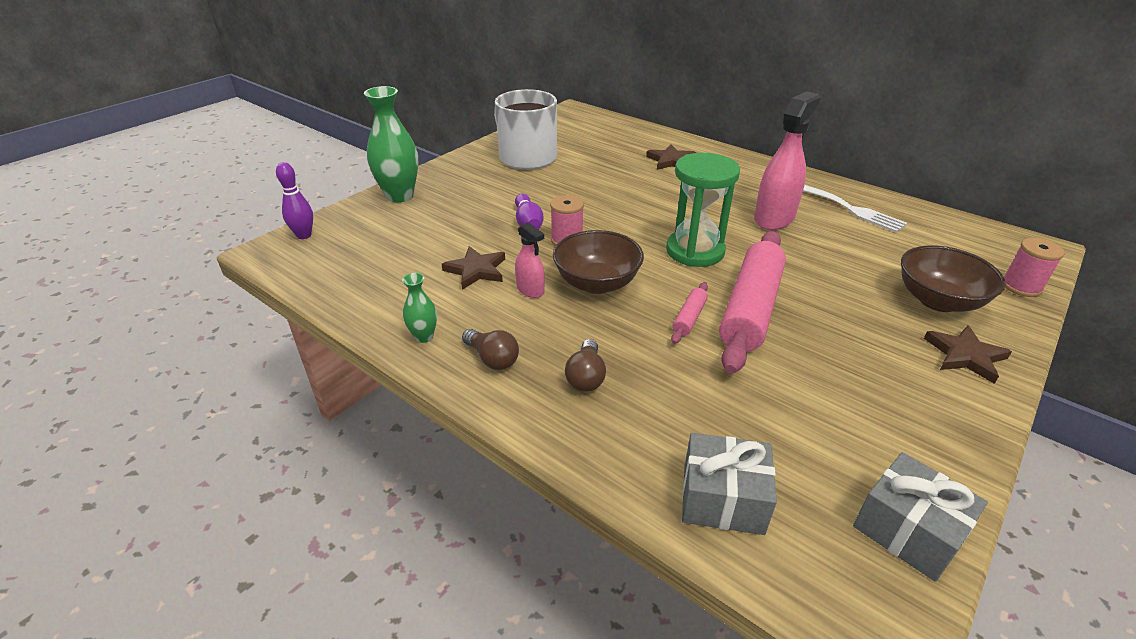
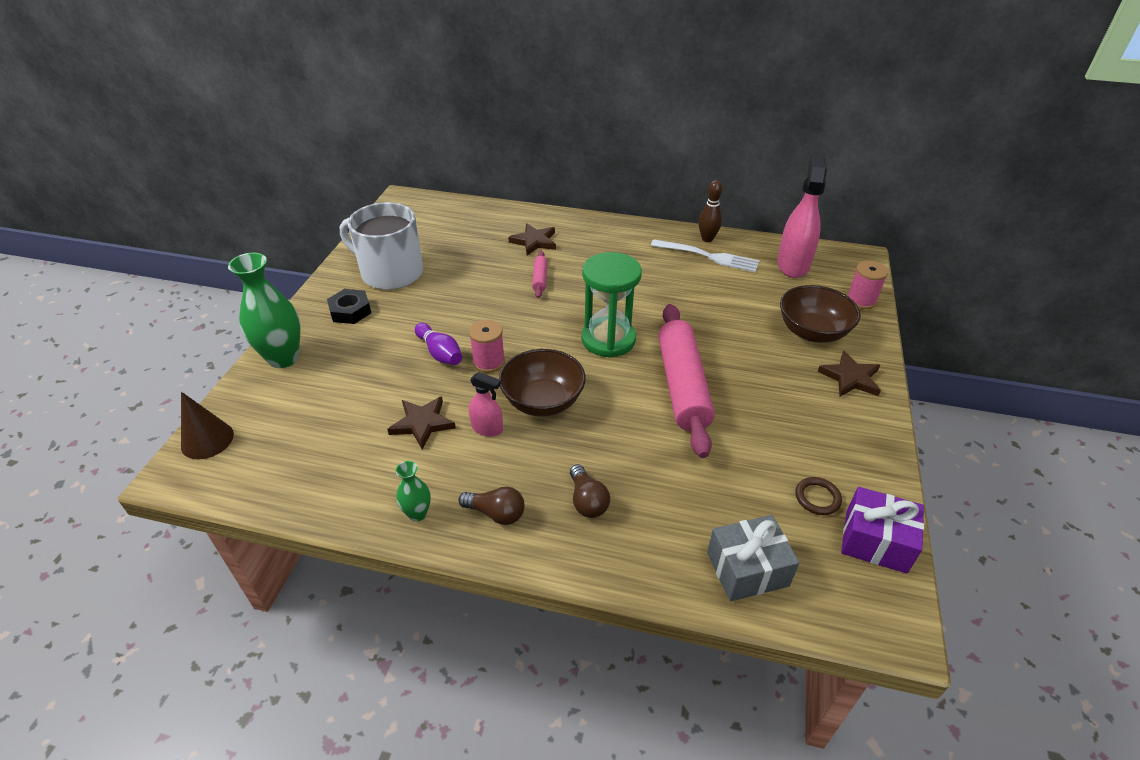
camera: 25 degrees left, 5 degrees up
(304, 235) = (207, 440): purple bowling pin -> brown cone
(475, 176) = (350, 311): none -> black nut
(689, 318) = (639, 412): pink rolling pin -> pink rolling pin (540, 279)
(774, 218) = (656, 284): pink spray bottle -> pink spray bottle (793, 265)
(853, 459) = (817, 498): none -> brown ring
(855, 193) = (707, 239): none -> brown bowling pin
(908, 530) = (875, 541): grey gift -> purple gift

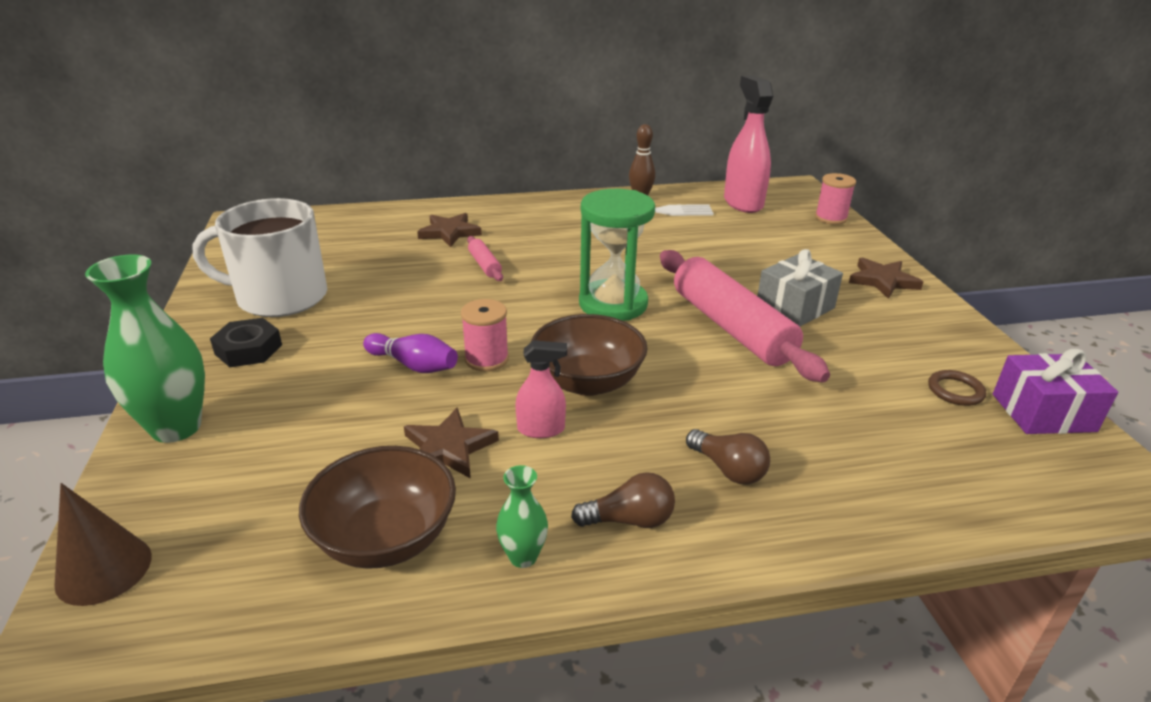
camera: 25 degrees left, 10 degrees down
(747, 569) = (957, 480): grey gift -> grey gift (795, 307)
(812, 332) = (812, 252): brown bowl -> brown bowl (386, 538)

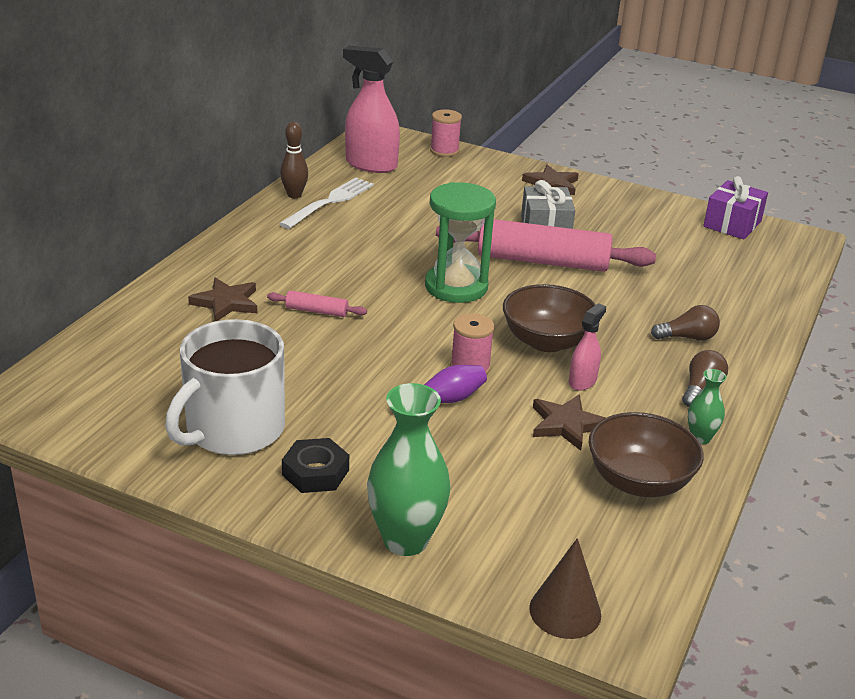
camera: 55 degrees left, 0 degrees up
(955, 391) = (689, 234): brown ring -> none

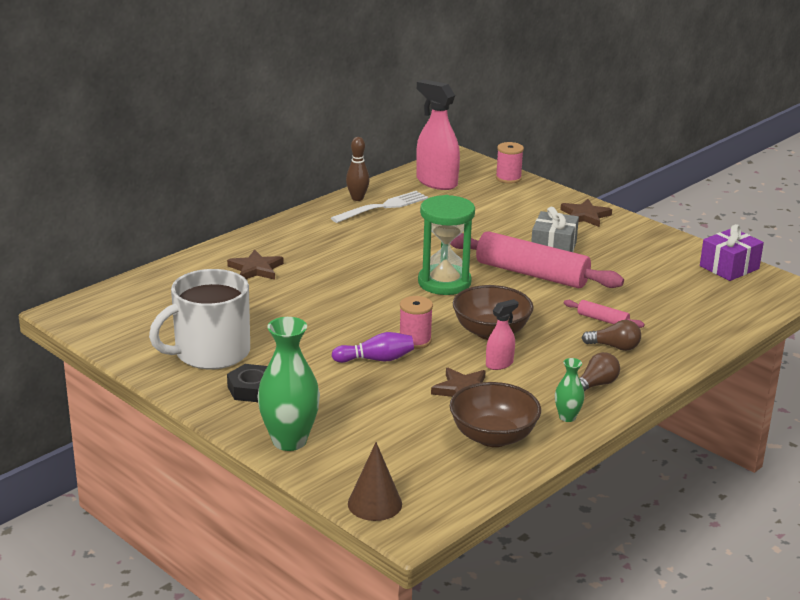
camera: 20 degrees right, 5 degrees down
(317, 311) = (321, 284): pink rolling pin -> pink rolling pin (602, 320)

